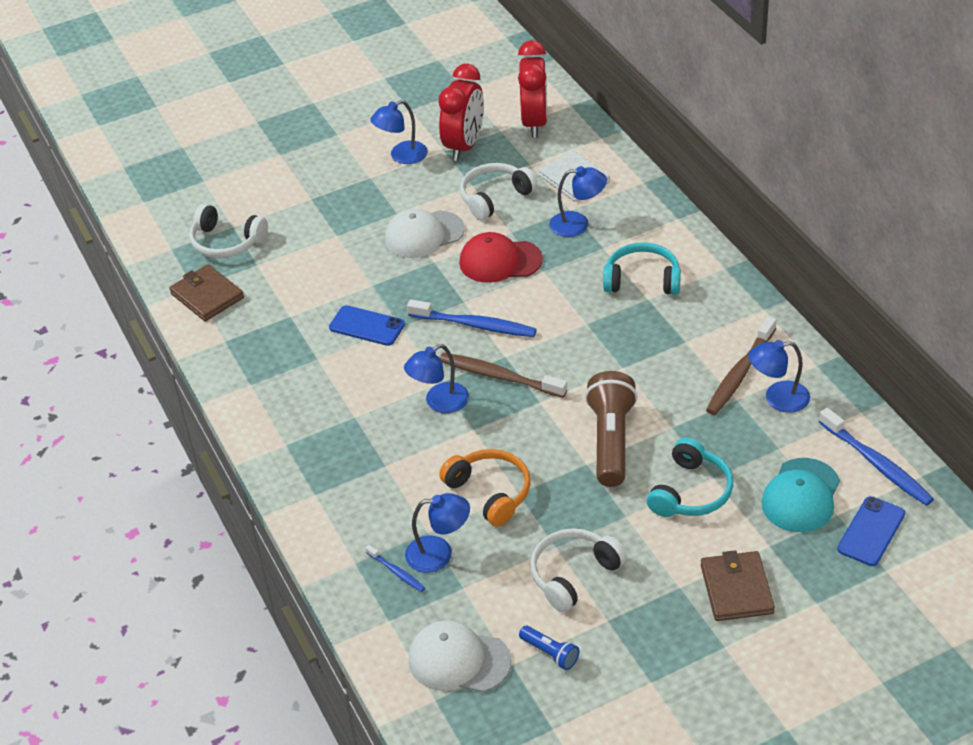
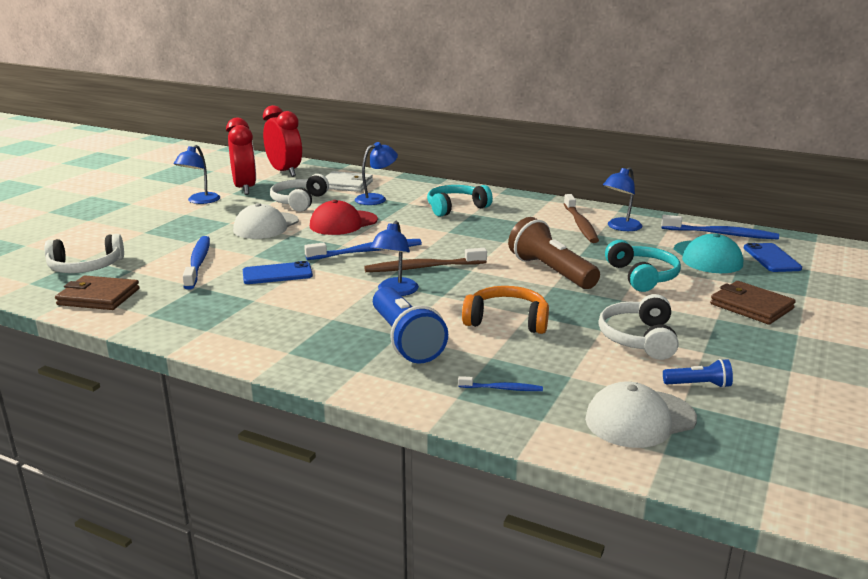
camera: 40 degrees left, 20 degrees down
(317, 276) = (198, 263): none -> blue toothbrush
(383, 475) = (405, 340): none -> blue flashlight
(439, 553) = (520, 365): blue lamp -> none

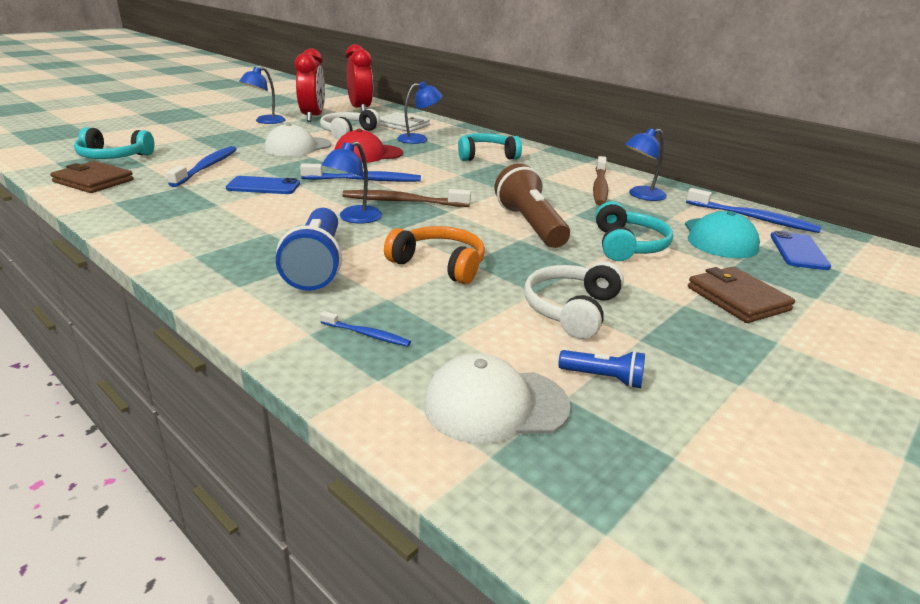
camera: 15 degrees right, 5 degrees up
(86, 267) = (113, 157): white headphones -> turquoise headphones

